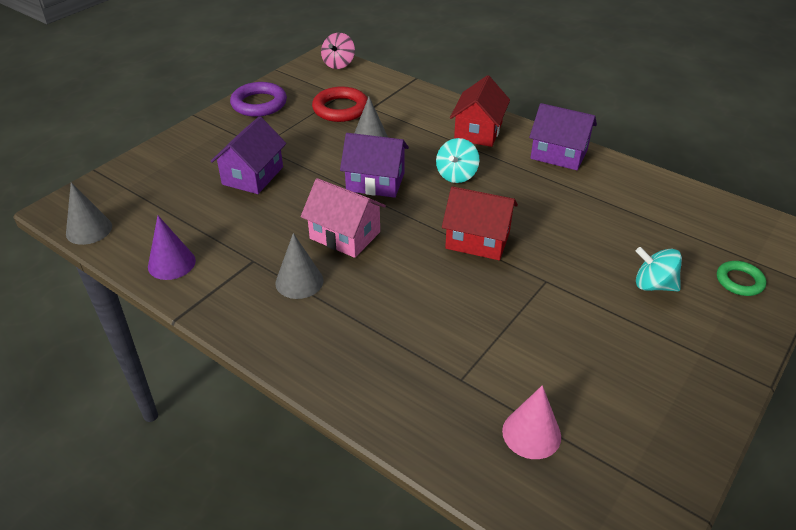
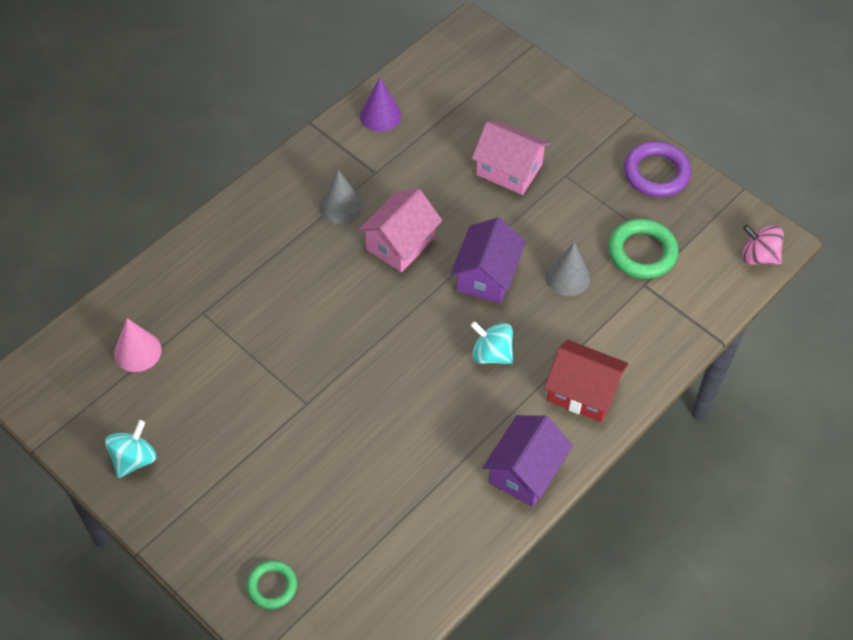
camera: 95 degrees right, 15 degrees up
(89, 230) = (436, 54): grey cone -> none
(253, 176) = (509, 170): purple house -> pink house
(340, 109) = (642, 252): red ring -> green ring
(477, 240) = (376, 355): red house -> none
(653, 285) = (282, 499): turquoise spinning top -> turquoise spinning top (134, 459)

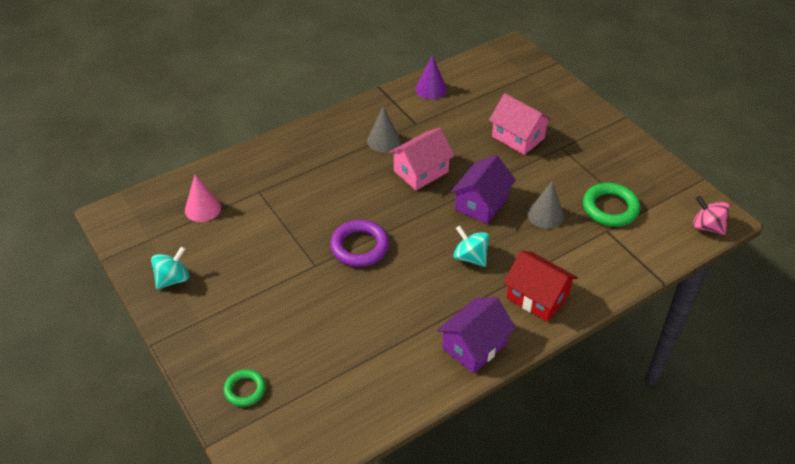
camera: 15 degrees right, 10 degrees down
(656, 173) = (634, 157): purple ring -> purple ring (359, 247)

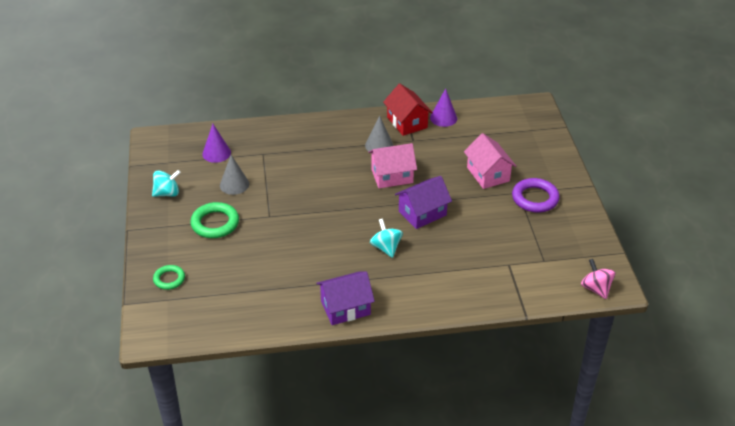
camera: 25 degrees right, 5 degrees down
(203, 208) = (216, 153): pink cone -> purple cone
(359, 247) = (309, 214): purple ring -> purple ring (535, 198)
(537, 297) = (417, 292): red house -> red house (407, 122)
(545, 215) = (467, 237): grey cone -> grey cone (234, 184)
(610, 208) = (524, 249): green ring -> green ring (215, 223)

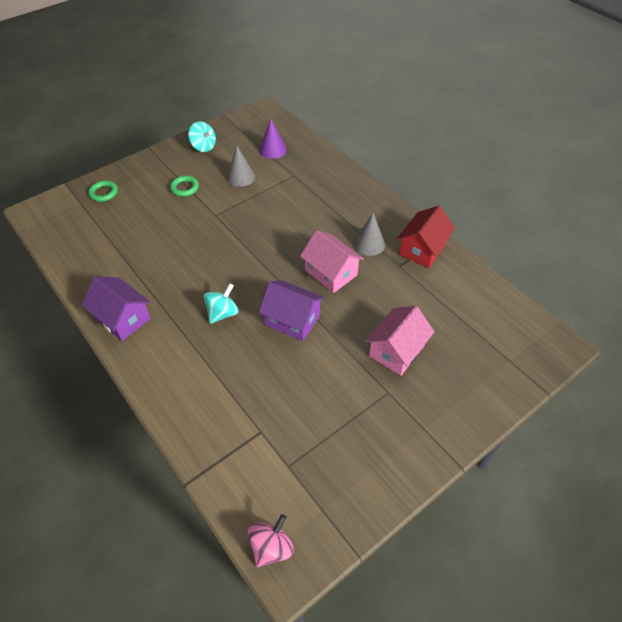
camera: 60 degrees right, 10 degrees up
(215, 223) = (184, 188): green ring -> green ring, size x0.62
(443, 118) = (456, 274): purple cone -> none
(535, 198) = (390, 413): purple ring -> none

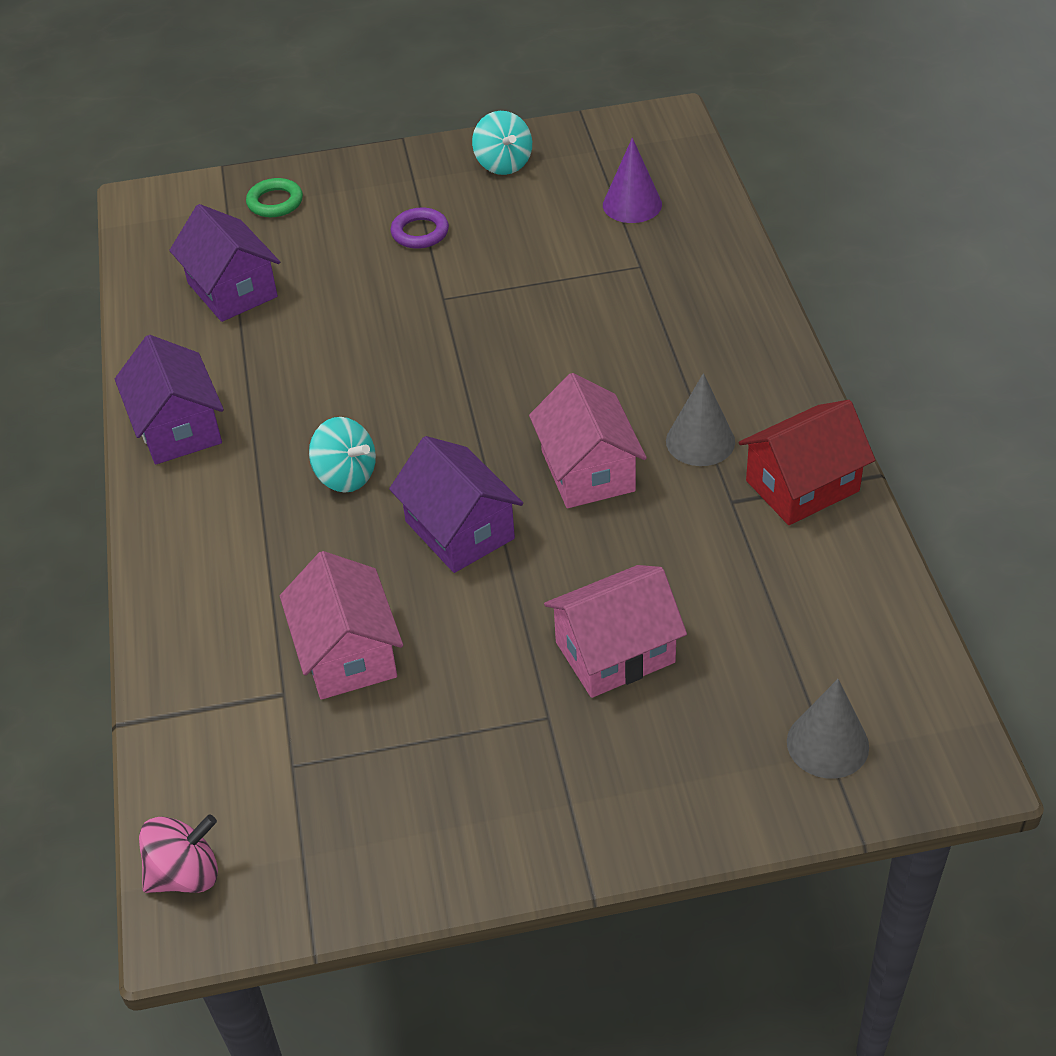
camera: 30 degrees right, 5 degrees down
(108, 241) = (232, 290): none -> purple house
(184, 188) = (420, 232): green ring -> purple ring
(222, 313) = (346, 476): turquoise spinning top -> turquoise spinning top turned 60 degrees clockwise
(240, 177) = (536, 240): grey cone -> grey cone (827, 744)
(279, 399) = (347, 653): none -> pink house

